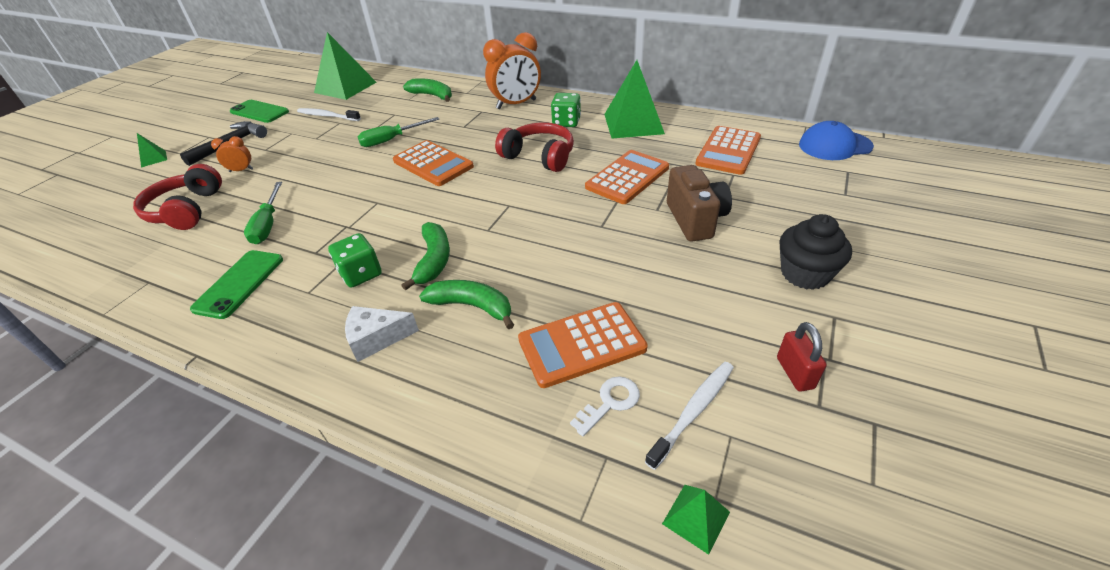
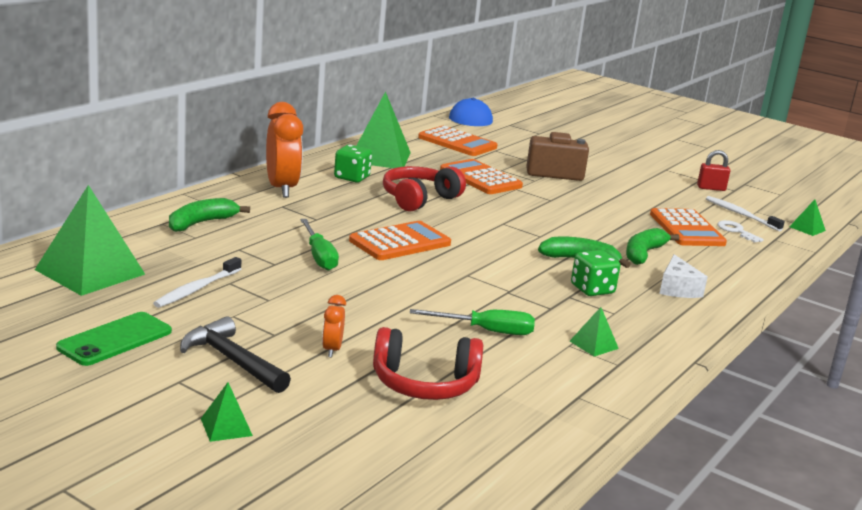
camera: 85 degrees left, 20 degrees down
(239, 283) = (594, 344): green phone -> green pyramid
(805, 274) = (625, 164): black cupcake -> none

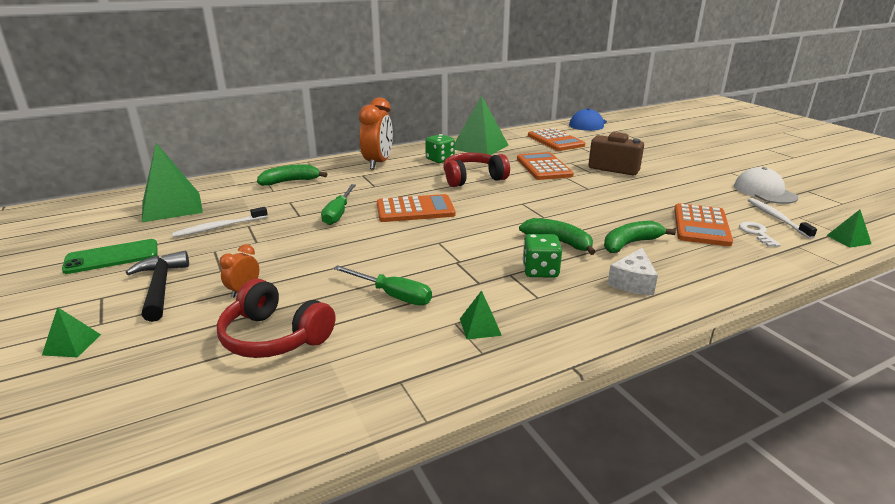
camera: 30 degrees right, 5 degrees up
(711, 188) = (764, 192): red padlock -> white cap

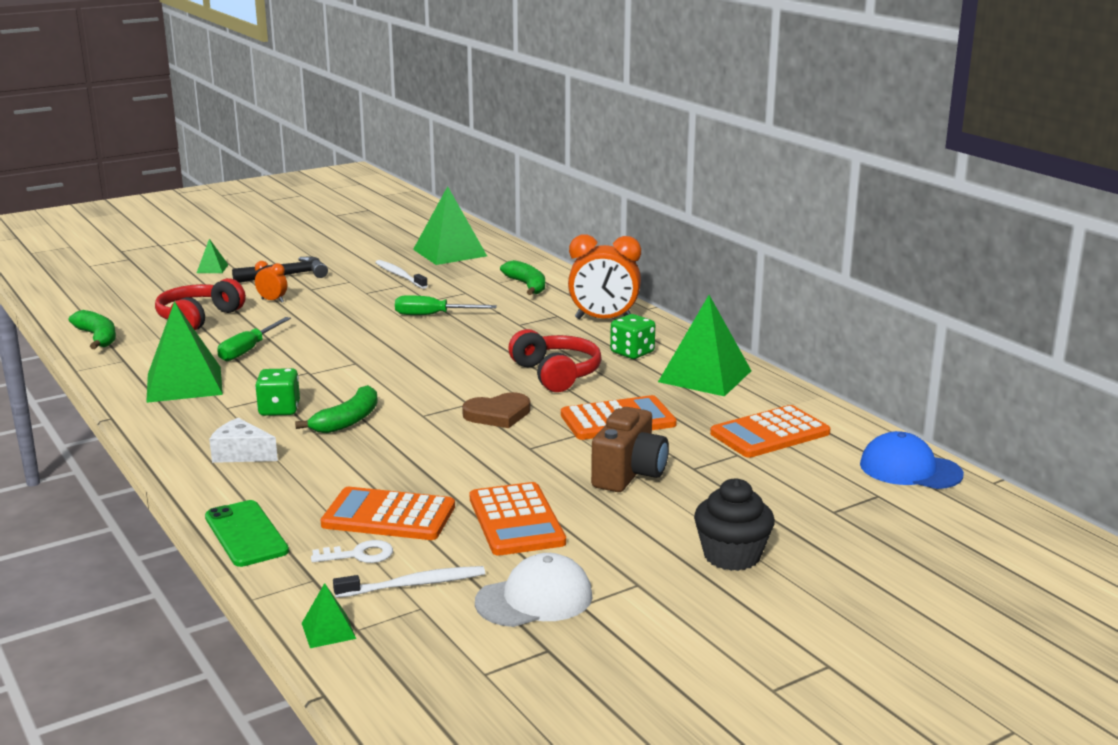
camera: 85 degrees right, 5 degrees down
(112, 257) = (342, 253): green phone -> green phone (246, 534)
(415, 210) = (444, 348): orange calculator -> orange calculator (516, 520)
(480, 327) = (184, 384): green pyramid -> green pyramid, size x2.23
(540, 195) = (498, 414): none -> brown heart
(630, 243) = (337, 461): green banana -> green banana (97, 337)
(690, 155) = (732, 556): none -> black cupcake

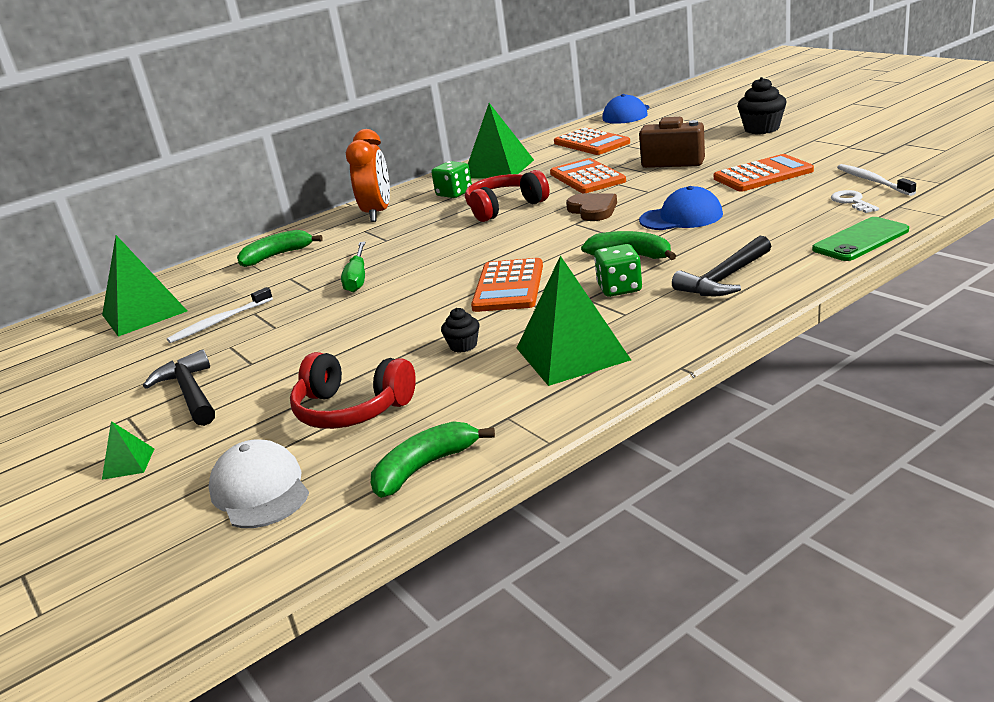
camera: 90 degrees left, 5 degrees up
(241, 454) = (724, 279): white cheese -> black hammer
(248, 350) = (463, 346): green screwdriver -> black cupcake
(272, 300) = (291, 376): orange clock -> none
(328, 630) = (953, 188): green pyramid -> none
(389, 516) = (788, 206): orange calculator -> orange calculator (508, 286)
(423, 455) = (681, 217): none -> blue cap
(534, 599) = (855, 154): white cap -> white cap (260, 490)

